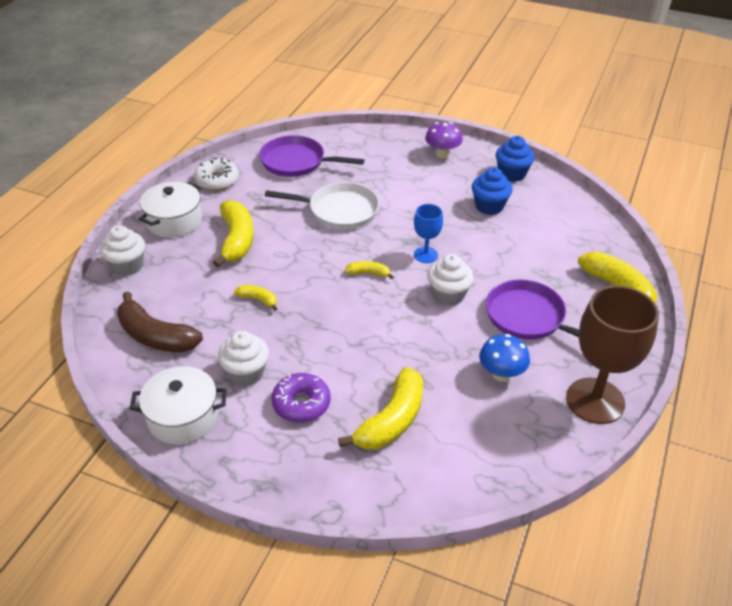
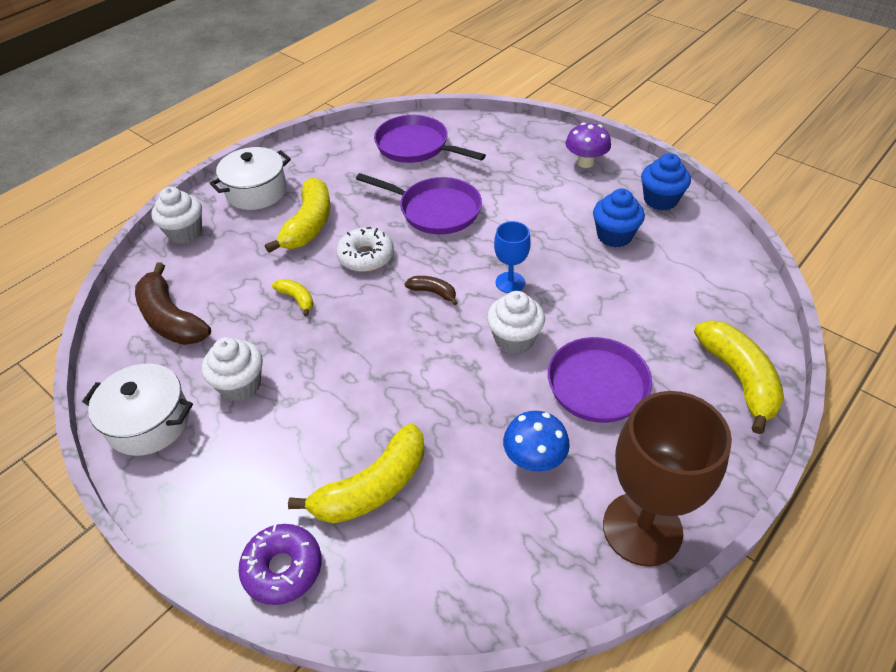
camera: 20 degrees right, 5 degrees up
(217, 180) = (322, 153): white donut -> white donut (366, 256)
(301, 404) = (281, 438): purple donut -> purple donut (283, 568)
(339, 211) = (435, 210): white pan -> purple pan
(368, 273) = (433, 292): yellow banana -> brown banana

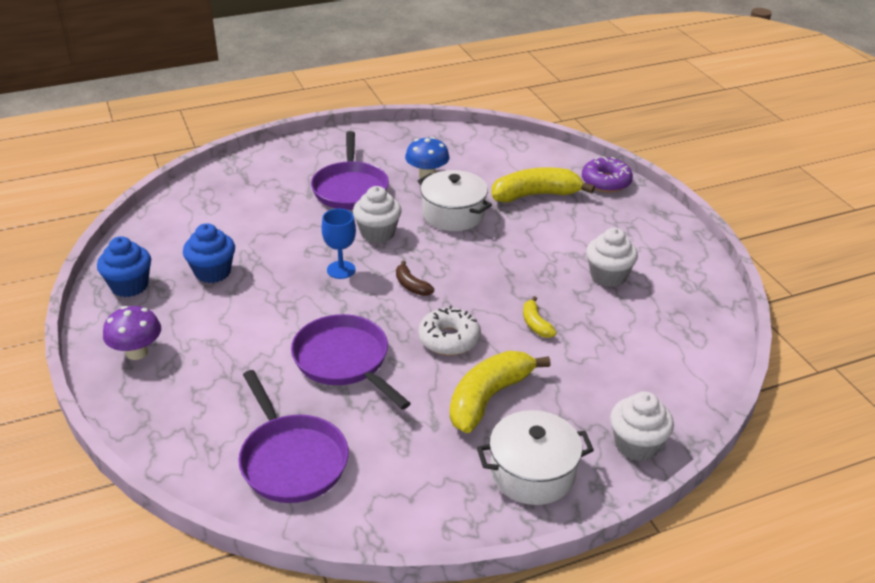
camera: 155 degrees left, 10 degrees down
(149, 422) = (687, 276): white pot -> white pot (453, 214)
(171, 319) = (662, 349): brown banana -> none
(642, 528) = (396, 137): brown goblet -> none
(739, 378) = (259, 166): yellow banana -> none

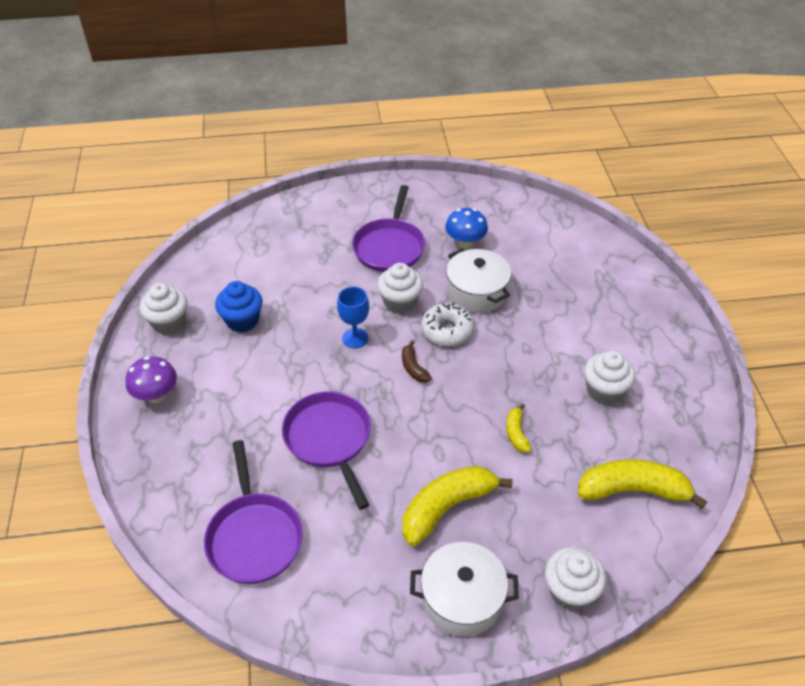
camera: 15 degrees right, 10 degrees up
(129, 286) = (169, 323): blue cupcake -> white cupcake
(449, 339) = (430, 434): white donut -> white donut (447, 330)
(535, 195) = (562, 282): yellow banana -> yellow banana (632, 490)
(606, 182) = (637, 278): purple donut -> none

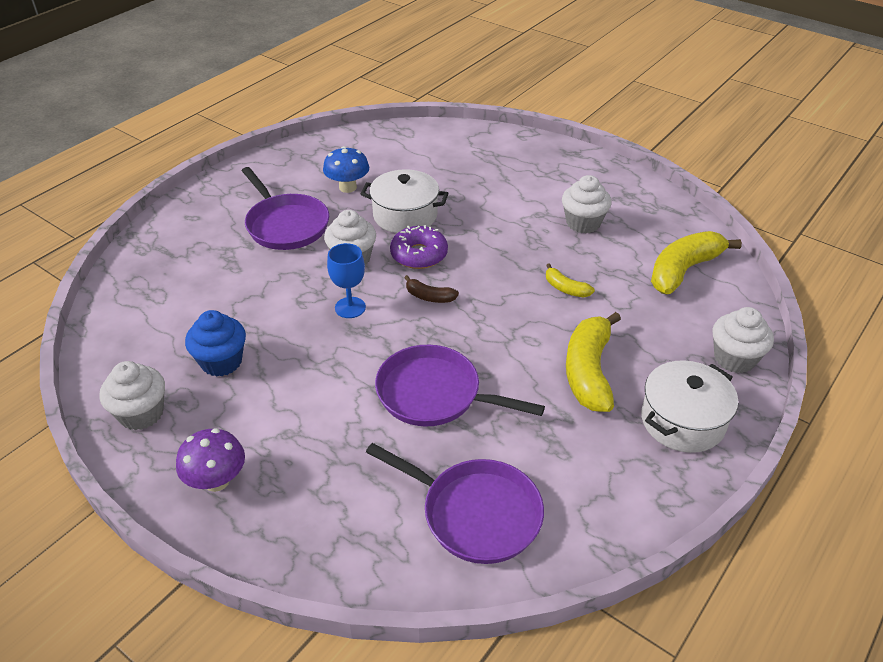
camera: 45 degrees left, 5 degrees down
(447, 330) = (419, 255): white donut -> purple donut

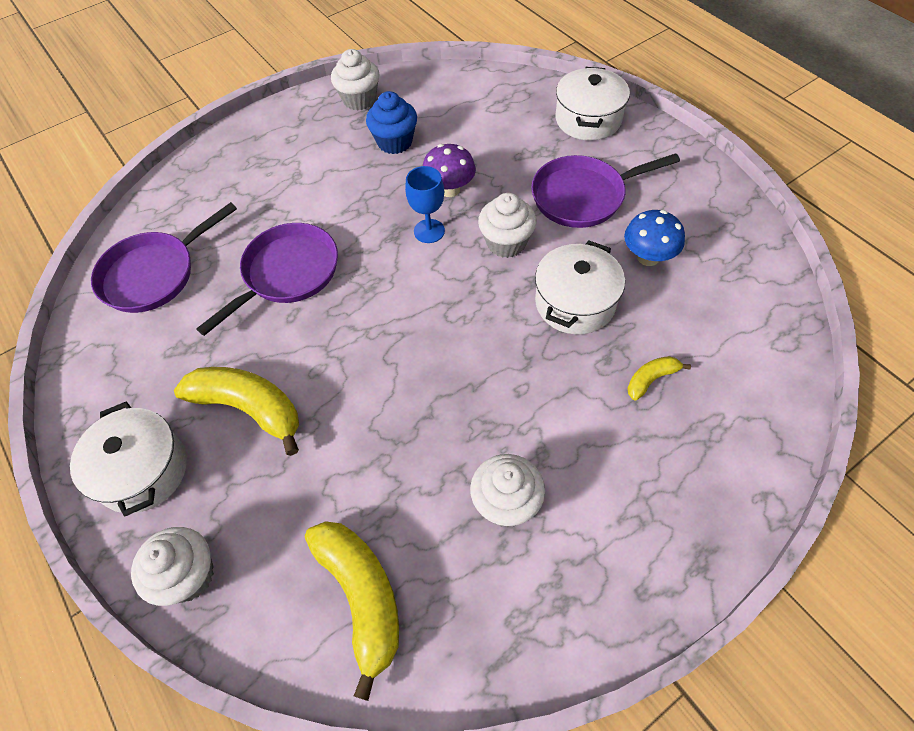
camera: 110 degrees right, 15 degrees up
(178, 233) = (588, 119): none -> white pot
(216, 481) = (274, 136): purple mushroom -> purple mushroom (450, 189)
(419, 255) = (494, 301): purple donut -> none
(429, 297) = (420, 296): brown banana -> none
(565, 288) = (383, 432): yellow banana -> yellow banana (651, 379)

